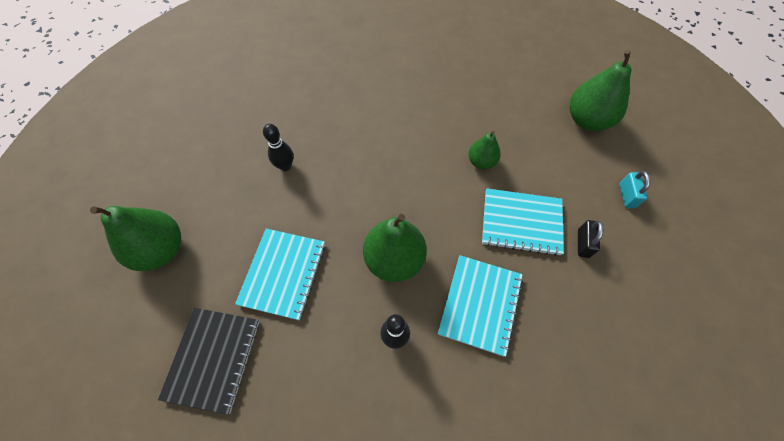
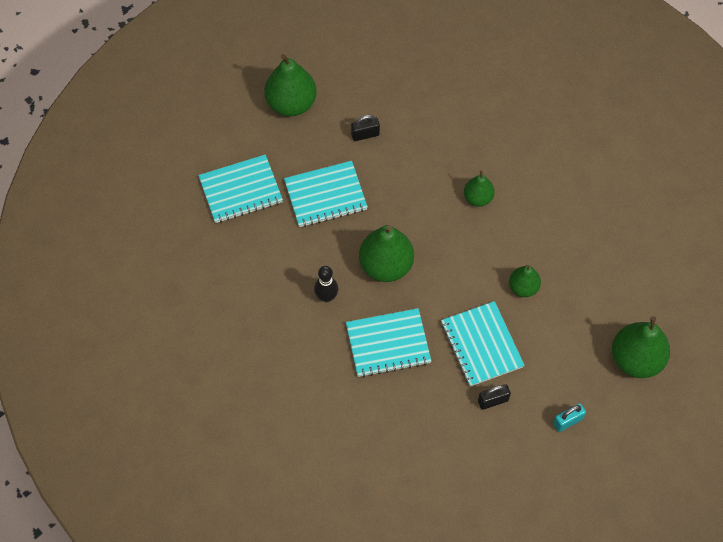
camera: 60 degrees right, 0 degrees up
(213, 359) = (241, 190): black notebook -> turquoise notebook
(247, 203) = (365, 134): none -> black padlock
(285, 166) = (415, 140): black bowling pin -> none
(375, 150) = (478, 198): none -> green pear

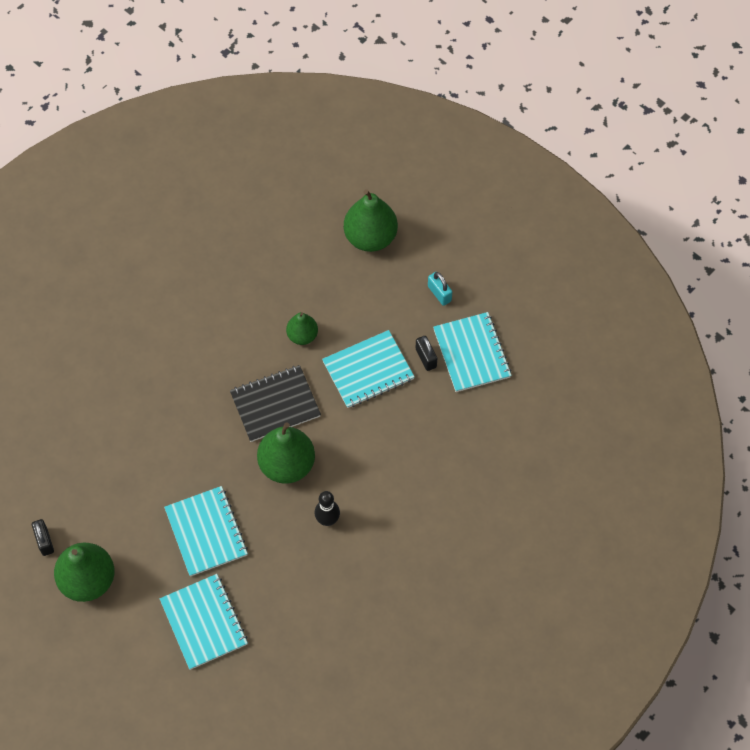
camera: 95 degrees left, 0 degrees up
(365, 134) = (127, 498): black padlock -> black padlock (44, 541)
(388, 344) = (375, 456): turquoise notebook -> turquoise notebook (472, 353)
(449, 259) = (275, 404): none -> black notebook
(478, 198) = (202, 381): green pear -> none

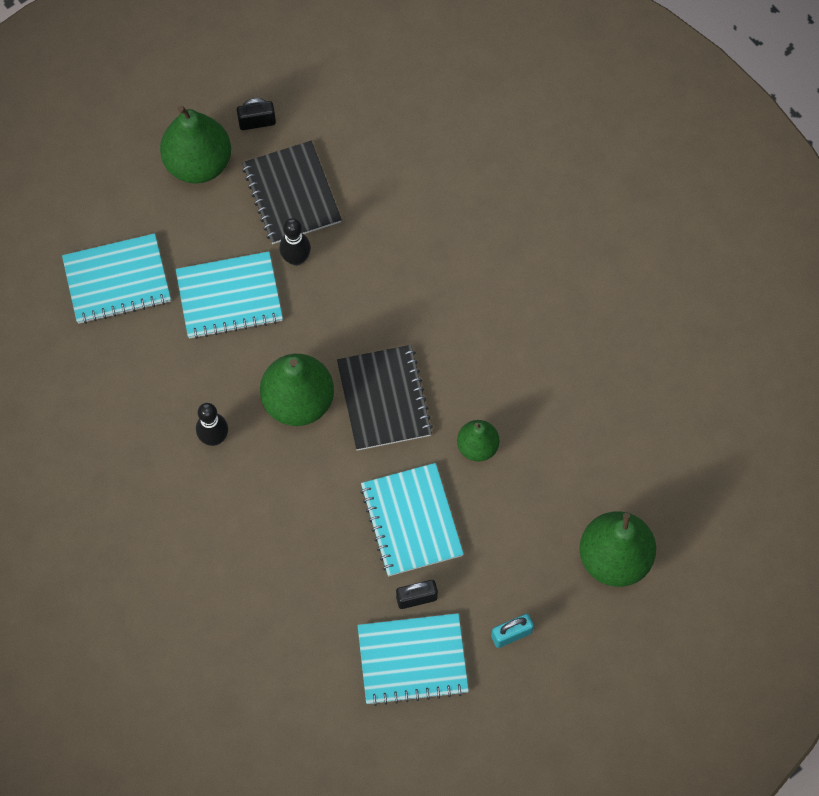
camera: 100 degrees right, 5 degrees up
(108, 502) = (291, 194): none -> black notebook
(166, 488) = (296, 258): none -> black bowling pin

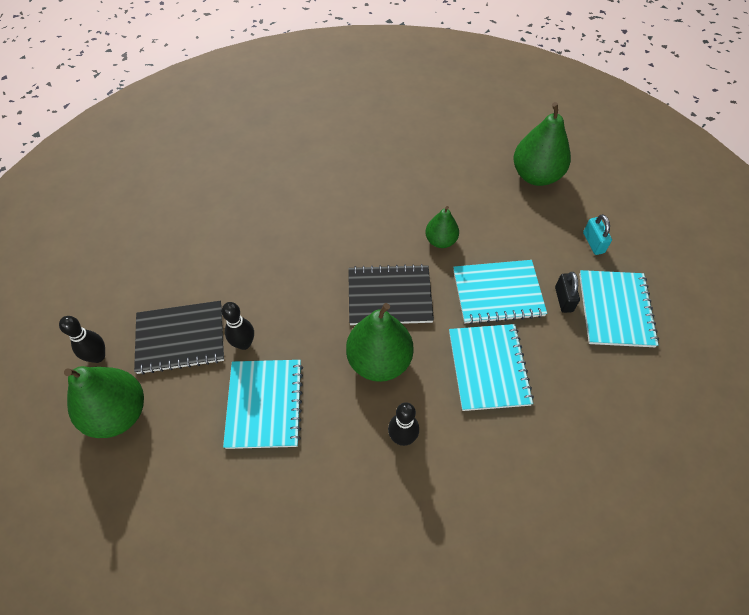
camera: 80 degrees left, 10 degrees down
(117, 280) = (216, 510): turquoise notebook -> turquoise notebook (488, 368)
(257, 122) = (98, 356): black padlock -> black bowling pin

